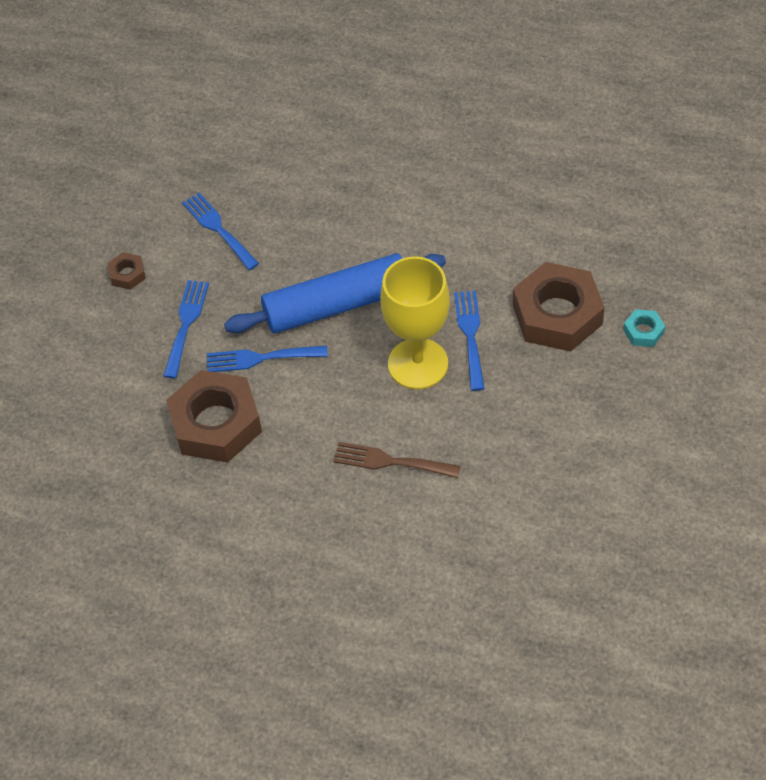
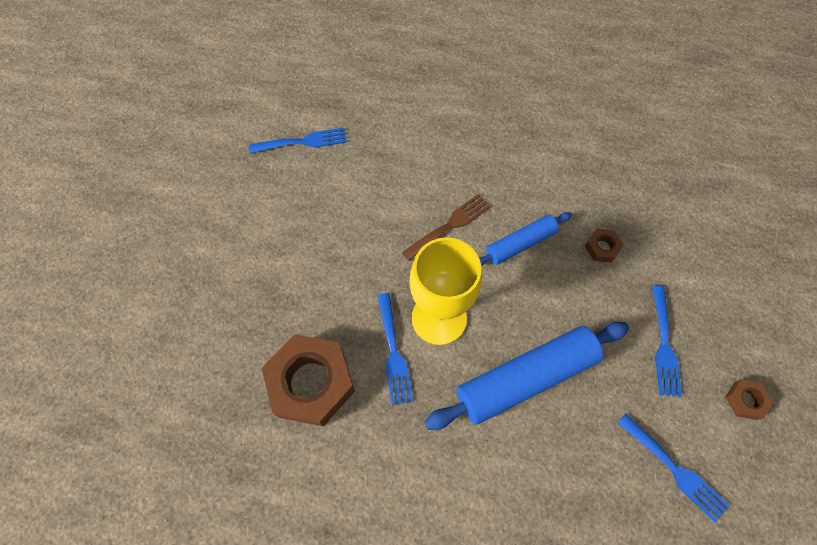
camera: 170 degrees right, 10 degrees up
(216, 423) = (602, 248): brown nut -> brown nut, size x0.44
(260, 358) = (582, 313): blue fork -> blue fork (303, 141)
(310, 434) = (520, 244): none -> blue rolling pin
(390, 461) = (450, 225): brown fork -> brown fork turned 45 degrees counterclockwise
(643, 331) = (229, 369): turquoise nut -> none

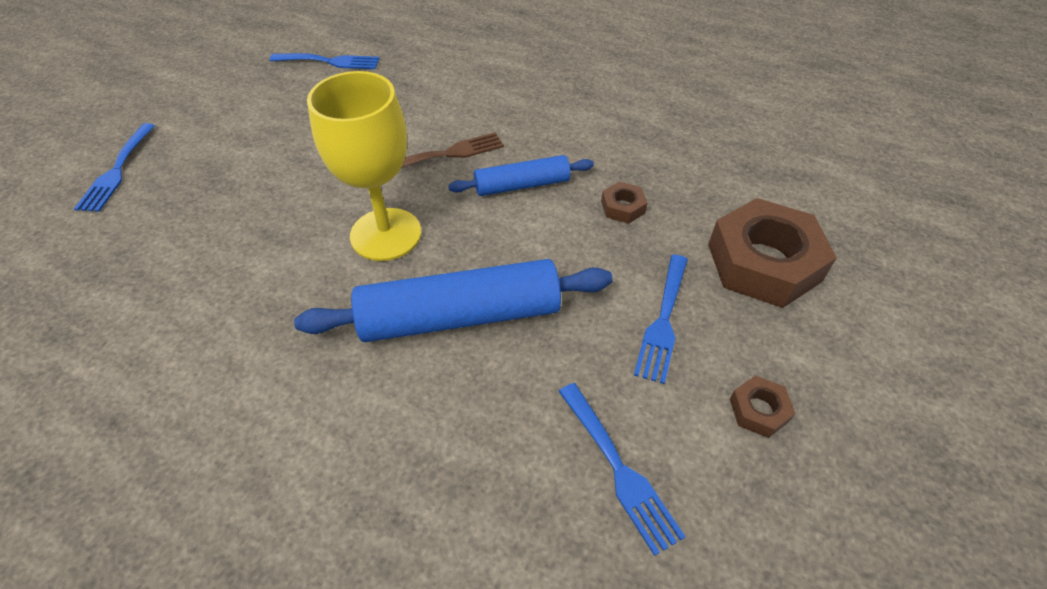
camera: 15 degrees right, 15 degrees down
(311, 383) = (199, 264): brown nut -> brown nut (763, 263)
(393, 352) = (312, 256): blue fork -> blue fork (117, 171)

